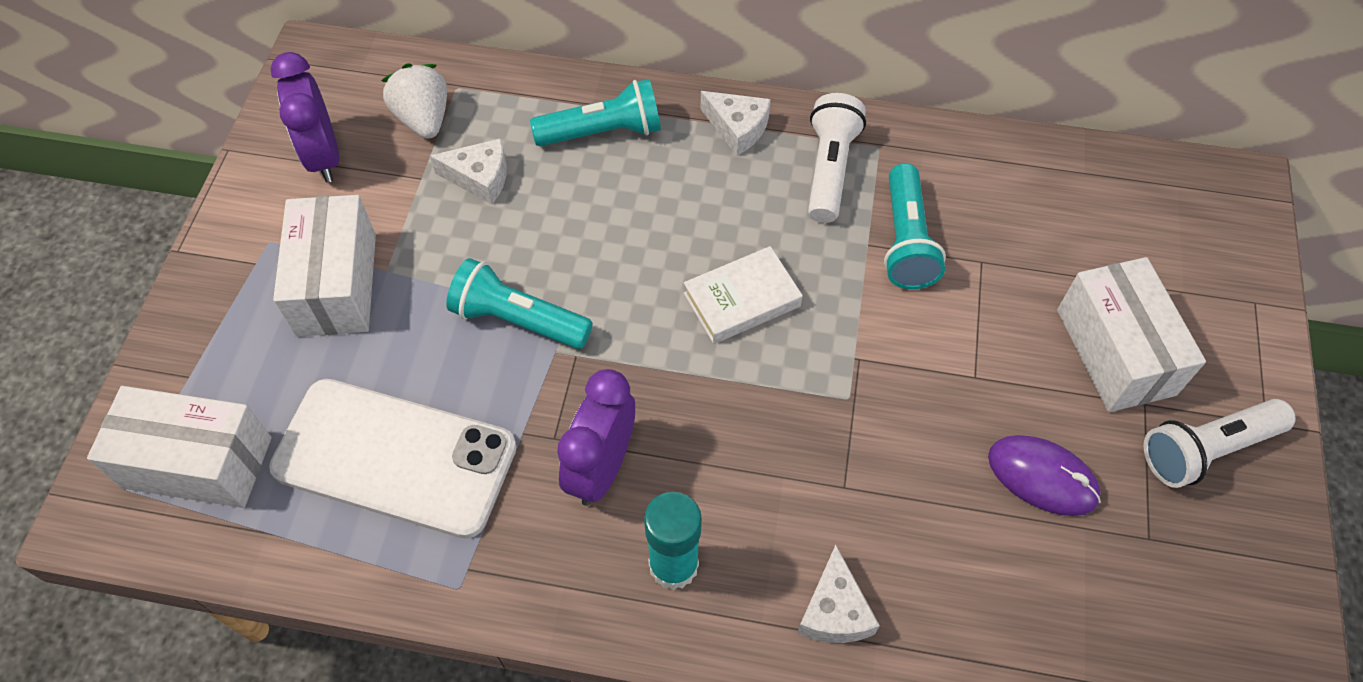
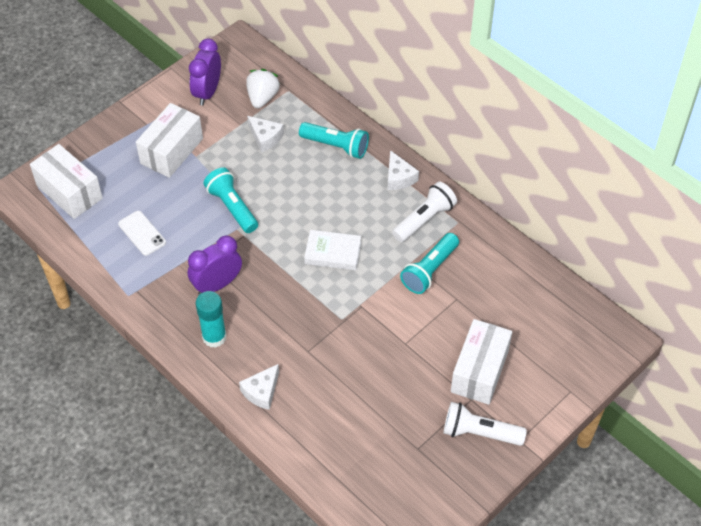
camera: 35 degrees right, 5 degrees down
(395, 457) = (142, 233): white phone -> white phone, size x0.48
(1042, 477) = (395, 398): purple mouse -> none

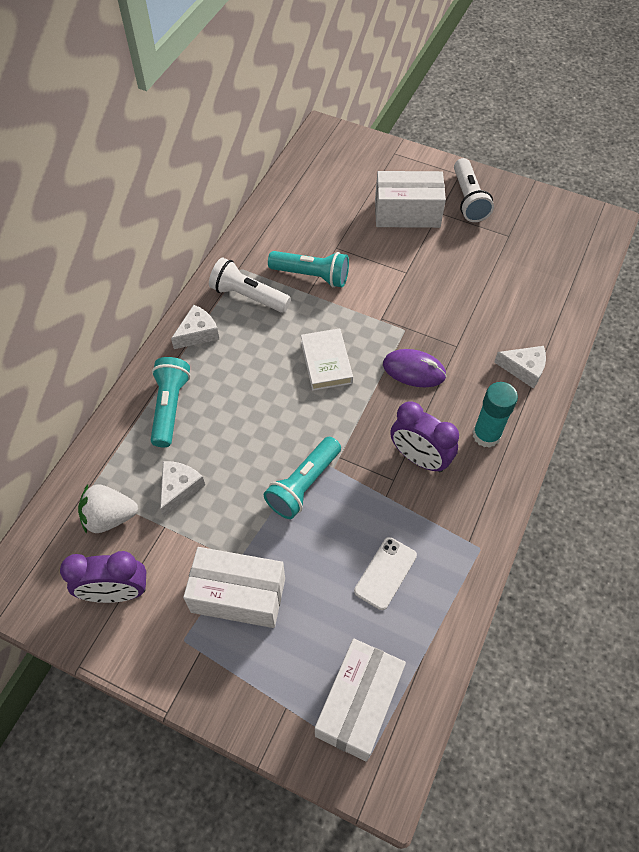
camera: 110 degrees left, 5 degrees up
(297, 310) = (414, 370): none -> purple mouse

